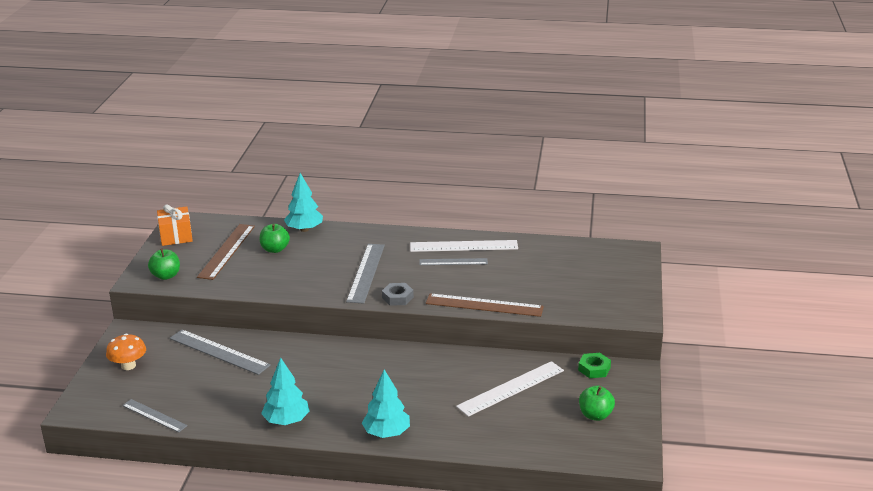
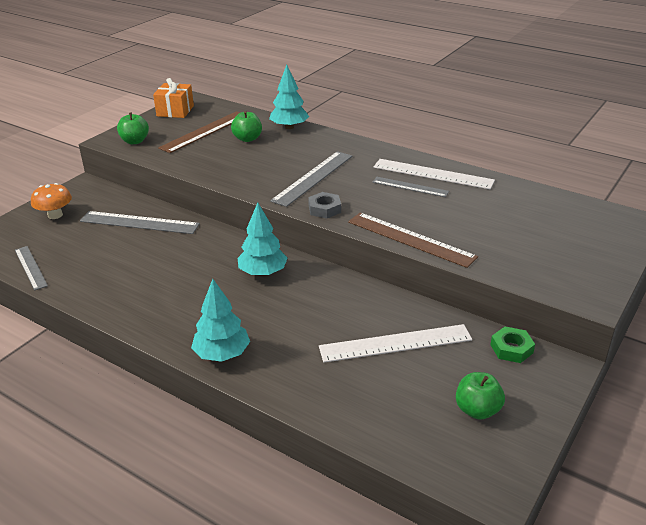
camera: 25 degrees right, 5 degrees up
(219, 352) = (139, 223): grey ruler -> grey ruler turned 45 degrees counterclockwise
(286, 421) = (137, 309): turquoise tree -> turquoise tree (263, 272)

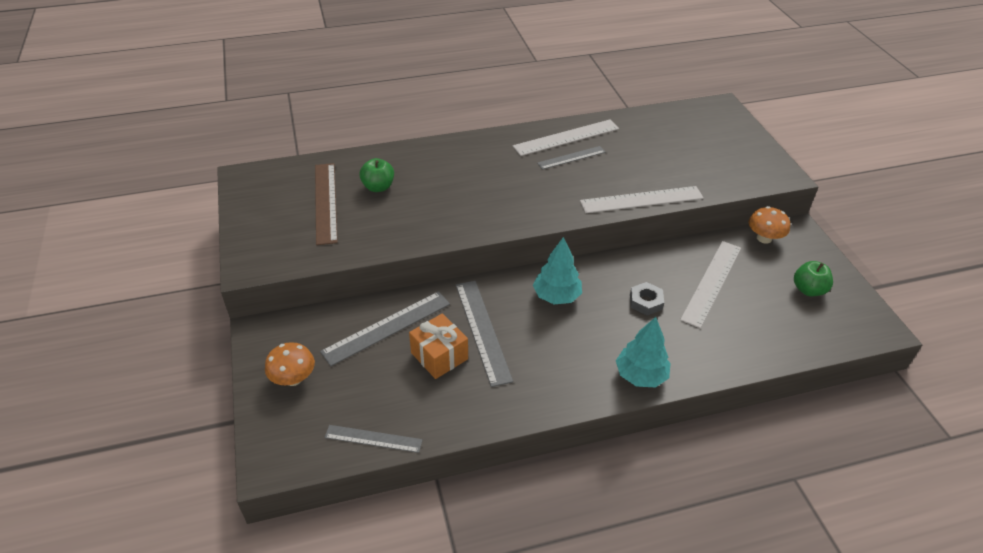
camera: 50 degrees left, 10 degrees up
(135, 141) = (277, 252): green apple -> none
(175, 111) = (252, 197): orange gift -> orange gift (439, 356)
(289, 127) = (391, 155): turquoise tree -> none
(313, 178) = (496, 191): grey ruler -> grey ruler (482, 331)
(324, 209) = (552, 213): grey nut -> grey nut (646, 302)
(410, 239) = (641, 200): brown ruler -> white ruler
(511, 349) = (764, 238): green nut -> orange mushroom

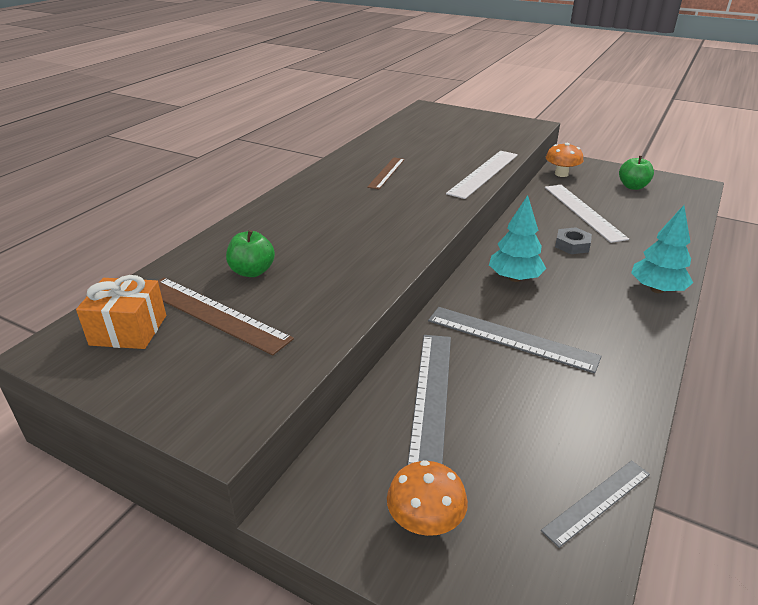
camera: 45 degrees left, 10 degrees down
(439, 356) = (516, 383): orange gift -> orange gift (128, 330)
(566, 137) = (358, 163): white ruler -> none
(571, 157) = (386, 173): grey ruler -> brown ruler

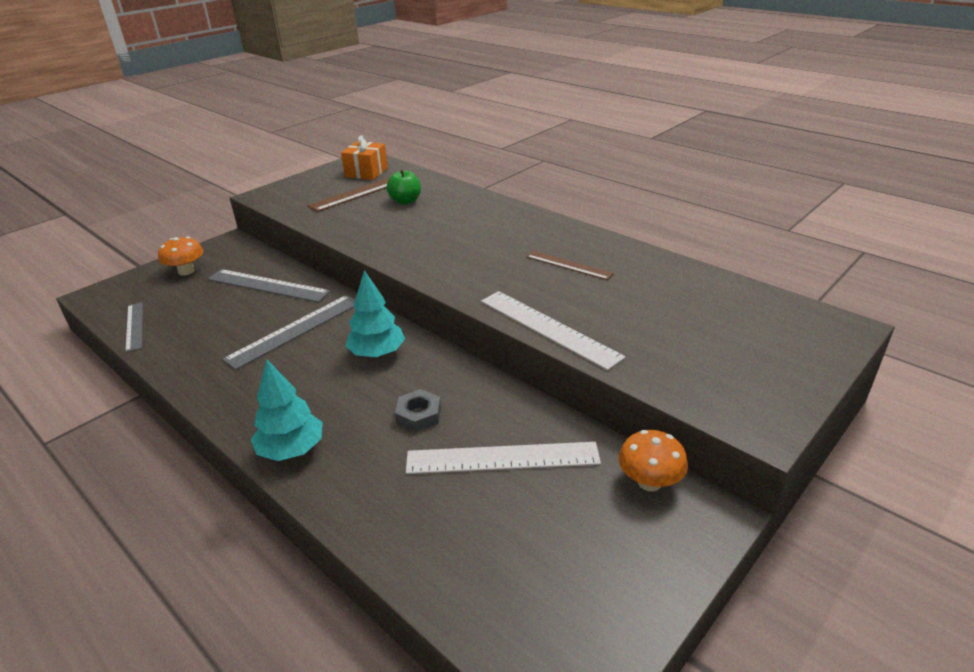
camera: 105 degrees right, 0 degrees up
(632, 186) = (580, 565): green apple -> none

